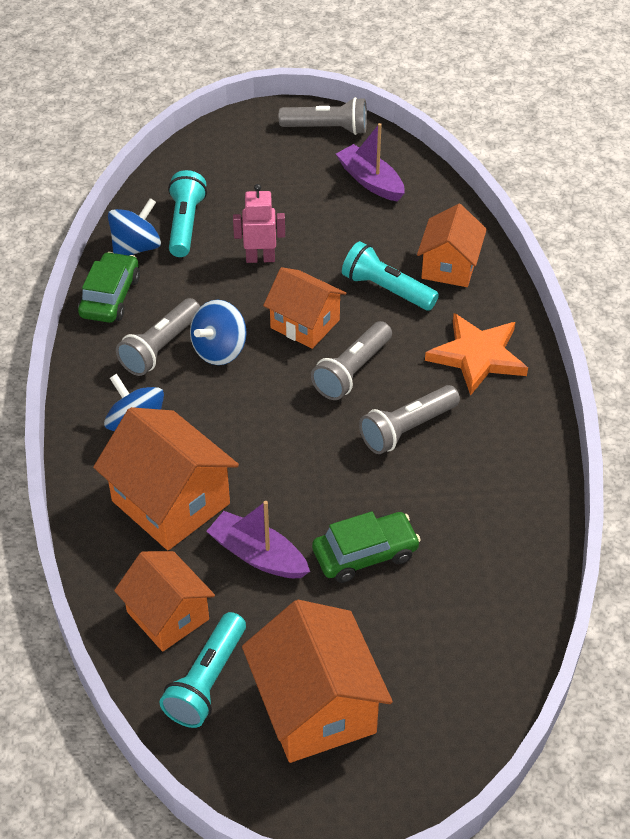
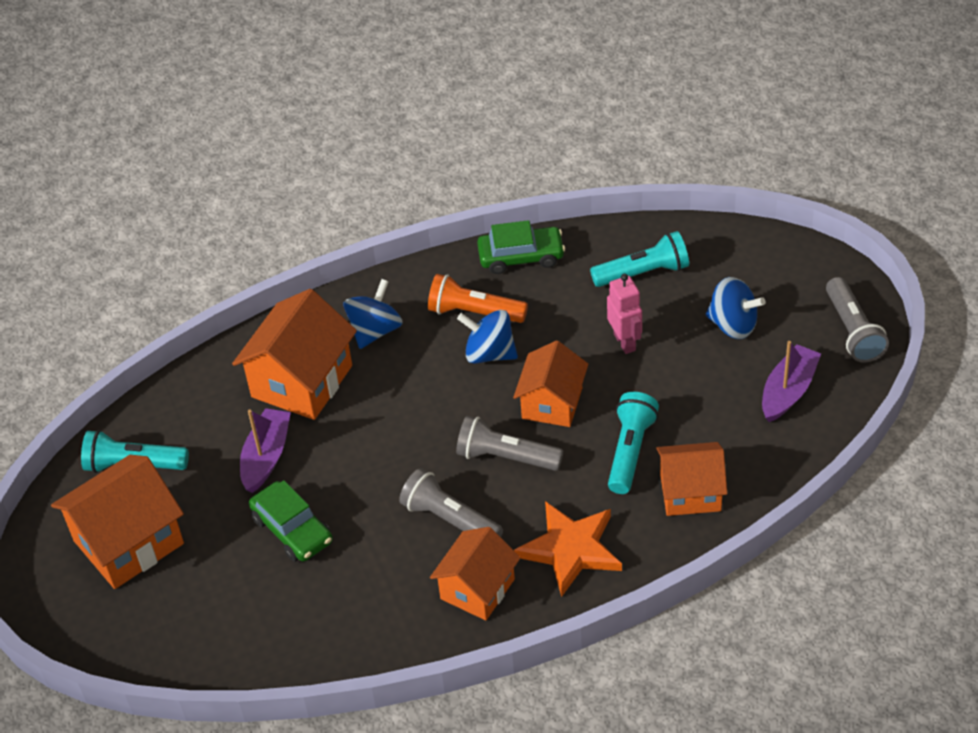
camera: 75 degrees right, 0 degrees up
(136, 248) = (593, 250): blue spinning top -> blue spinning top (733, 325)
(160, 347) = (474, 312): grey flashlight -> orange flashlight
(167, 615) = (188, 419): orange house -> orange house (477, 589)

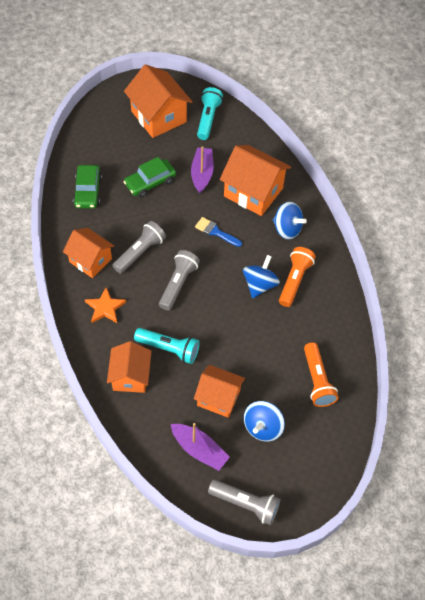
camera: 90 degrees right, 10 degrees up
(266, 457) = (202, 174): purple boat -> purple boat turned 105 degrees counterclockwise
(392, 421) = (215, 232): none -> blue brush
(521, 256) = (340, 311): green car -> green car (88, 191)
(552, 403) = (214, 313): orange house -> orange house (218, 398)
(570, 549) = (105, 307): orange star -> orange star, size x0.66
(625, 342) = (257, 360): pink robot -> none
(643, 273) = (317, 380): turquoise flashlight -> orange flashlight
(852, 331) = (245, 504): grey flashlight -> grey flashlight turned 150 degrees counterclockwise

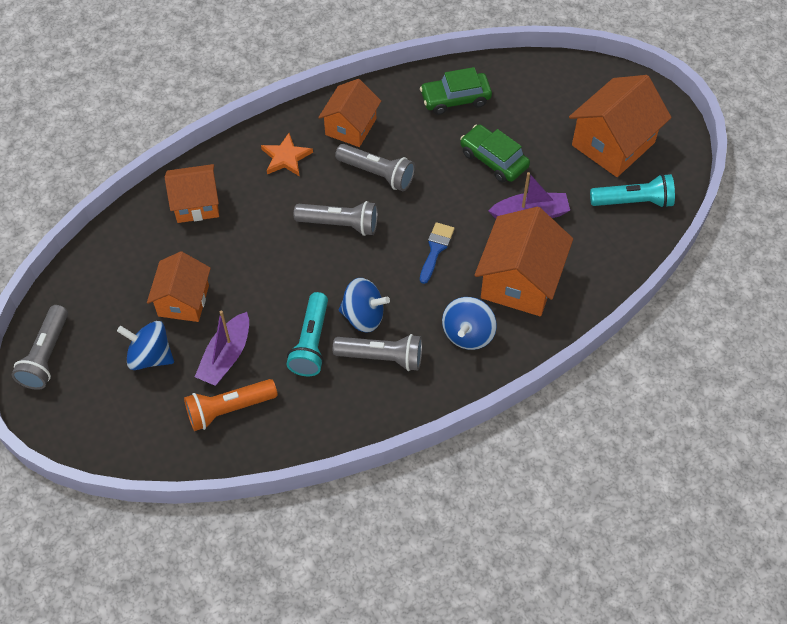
camera: 80 degrees right, 0 degrees up
(169, 349) = (242, 234): turquoise flashlight -> turquoise flashlight (311, 343)
(199, 450) = (110, 294): purple boat -> purple boat (226, 356)
(294, 281) = (382, 357): orange flashlight -> grey flashlight

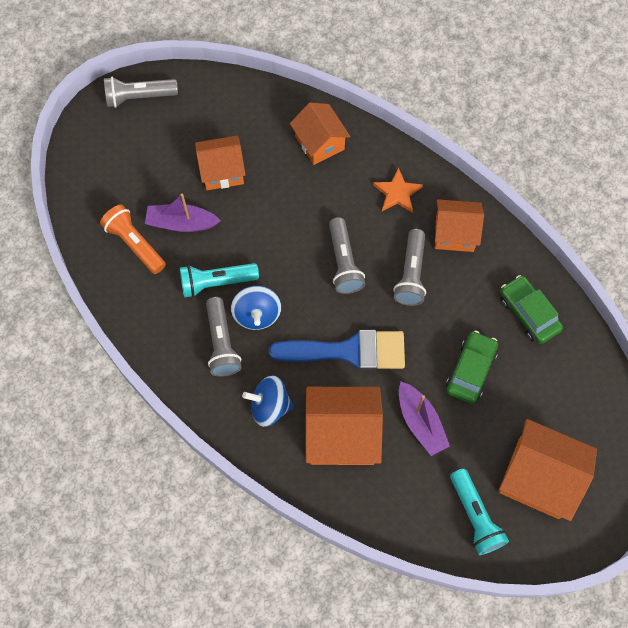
camera: 70 degrees right, 10 degrees up
(150, 356) = (163, 168): blue spinning top -> none
(436, 249) = (348, 351): blue brush -> blue brush, size x1.98

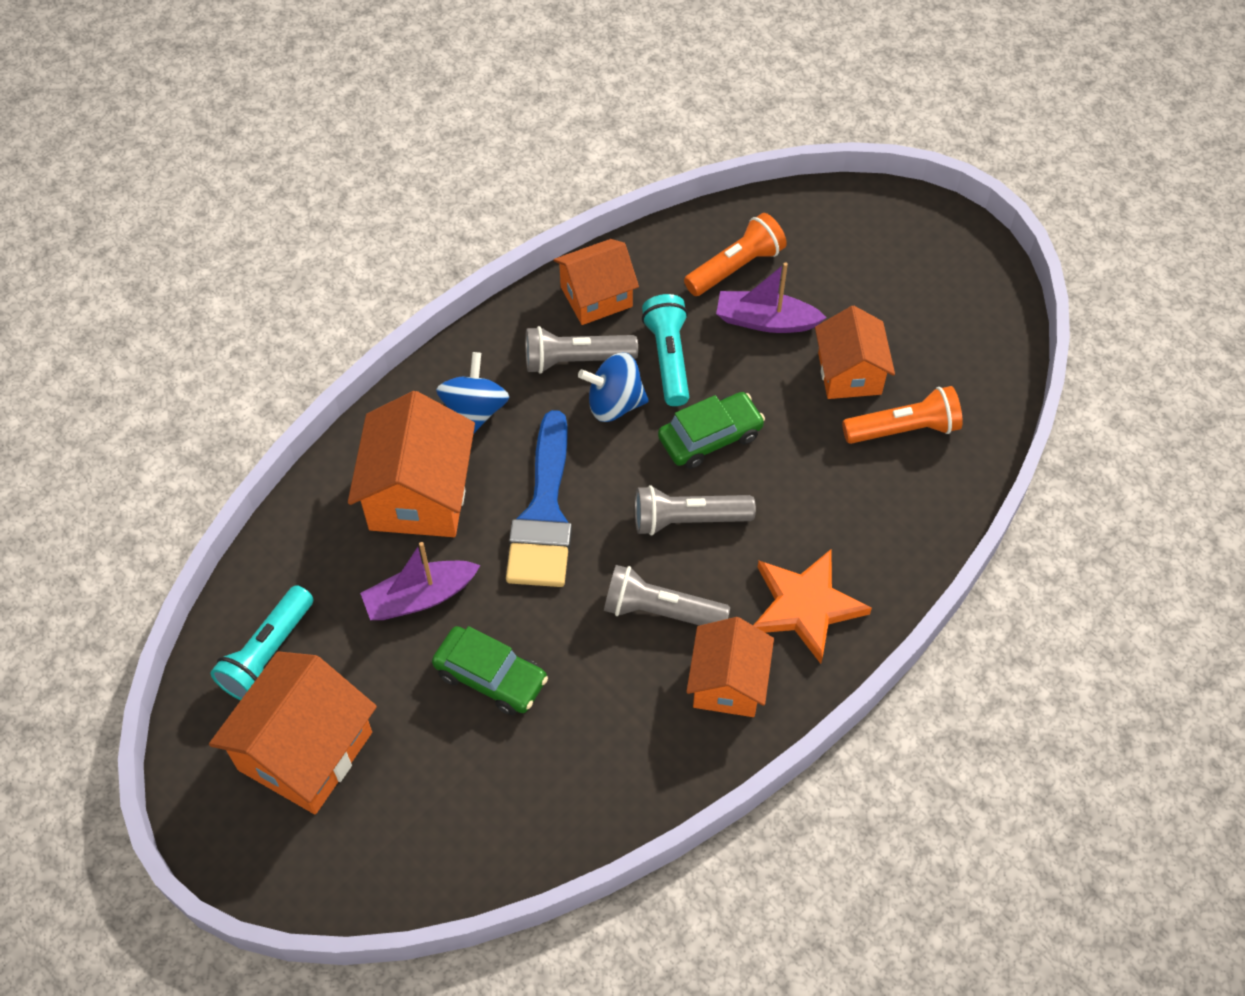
camera: 95 degrees right, 10 degrees down
(139, 97) = (977, 277): grey flashlight -> none
(181, 223) = (765, 321): purple boat -> purple boat turned 90 degrees counterclockwise
(264, 140) = (904, 429): none -> orange flashlight
(319, 143) = (898, 504): orange house -> orange house (596, 297)
(397, 193) = (805, 606): orange star -> orange star, size x1.51
(475, 516) = (267, 653): turquoise flashlight -> turquoise flashlight turned 45 degrees counterclockwise
(528, 313) = (576, 778): green car -> green car (710, 437)

